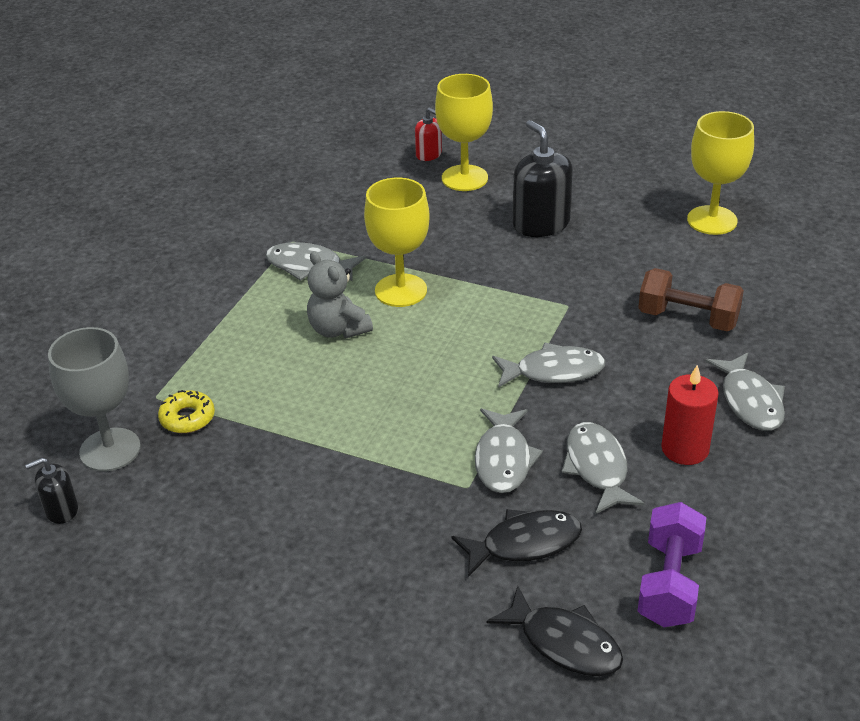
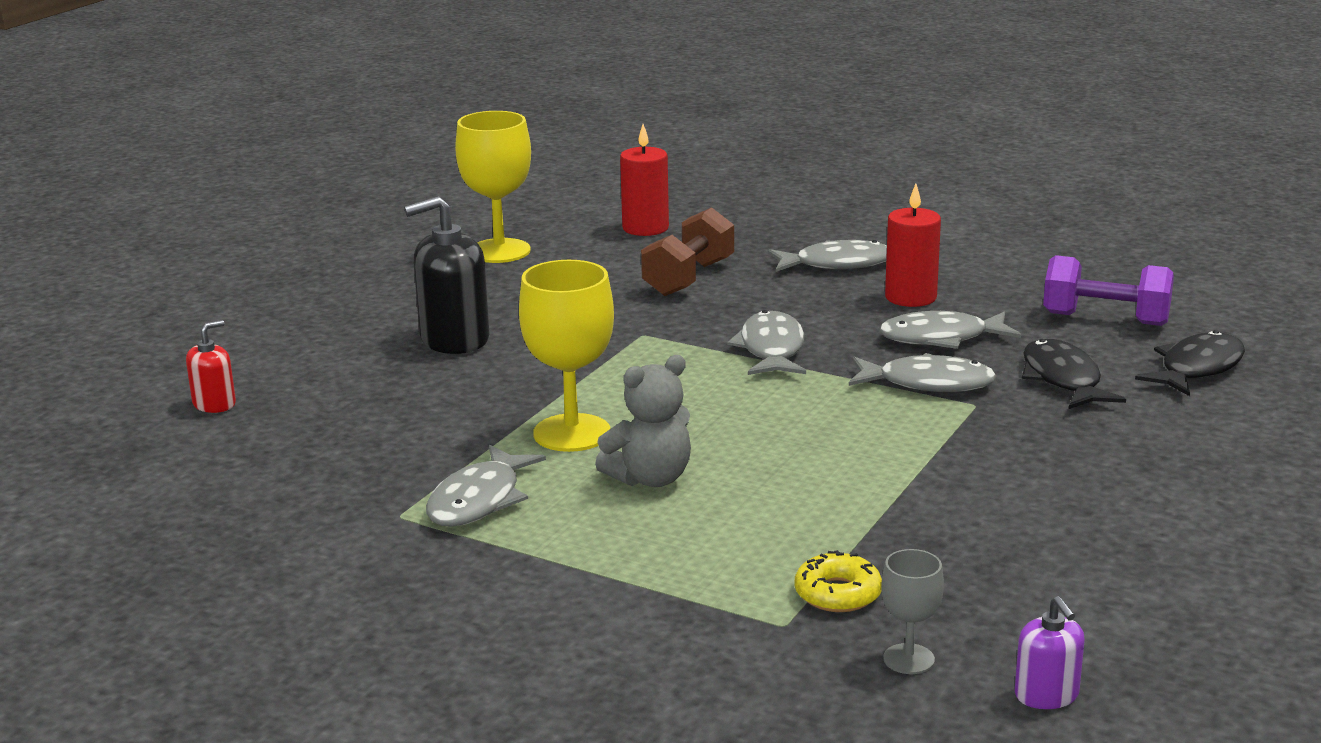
camera: 85 degrees left, 15 degrees down
(61, 510) = (1046, 695): black soap dispenser -> purple soap dispenser
(110, 450) = (908, 659): grey goblet -> grey goblet, size x0.52
(464, 178) = (303, 381): yellow goblet -> none
(794, 286) = (645, 228): none -> red candle

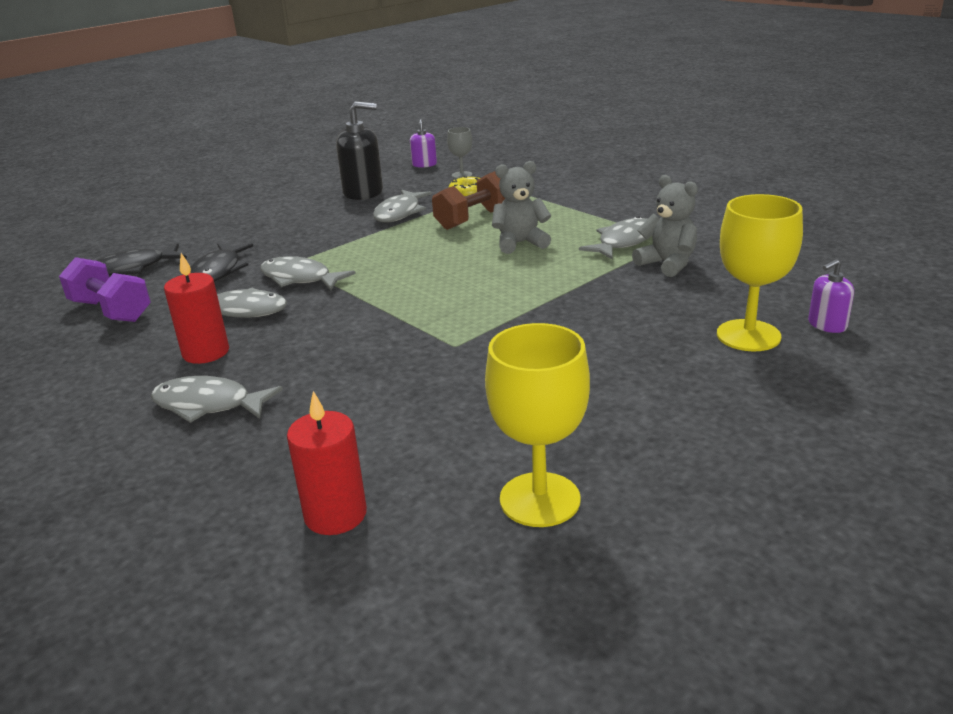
camera: 160 degrees left, 5 degrees up
(214, 404) = (827, 325): red soap dispenser -> purple soap dispenser
(406, 466) = (667, 264): none -> grey teddy bear
(454, 339) = (620, 363): black soap dispenser -> black soap dispenser (363, 192)
(572, 433) = (553, 272): yellow goblet -> yellow goblet (748, 335)
(688, 278) = (362, 409): brown dumbbell -> brown dumbbell (473, 219)
(771, 349) = (369, 317): grey fish -> grey fish (399, 213)

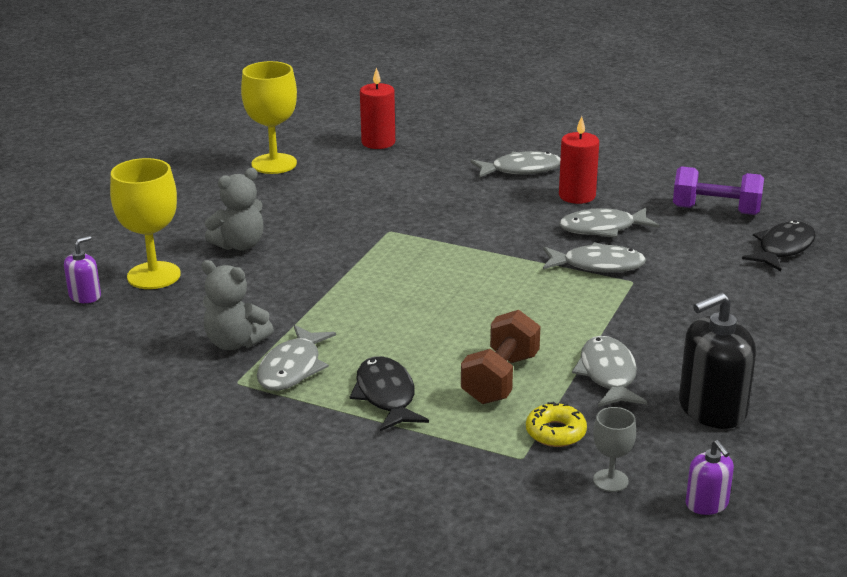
camera: 155 degrees right, 0 degrees up
(218, 271) = (691, 259): black fish -> black fish (386, 396)
(520, 243) = (412, 347): grey teddy bear -> grey teddy bear (239, 245)

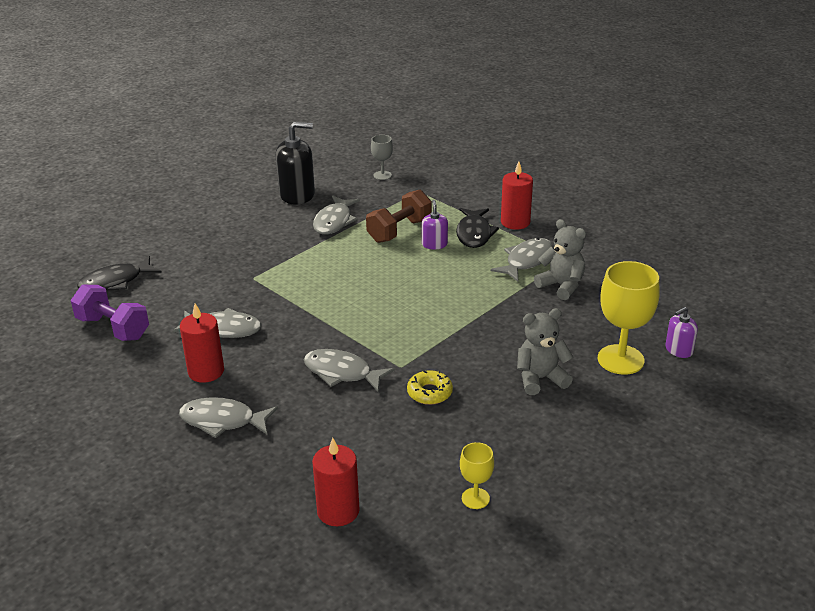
camera: 160 degrees left, 5 degrees up
(274, 164) = (475, 498): yellow goblet -> yellow goblet, size x0.52
(330, 429) = (515, 222): none -> red candle
(555, 432) = (391, 199): yellow donut -> yellow donut (429, 393)
(597, 265) = (263, 296): grey fish -> grey fish (342, 373)
(707, 504) = (346, 160): purple soap dispenser -> purple soap dispenser (434, 244)

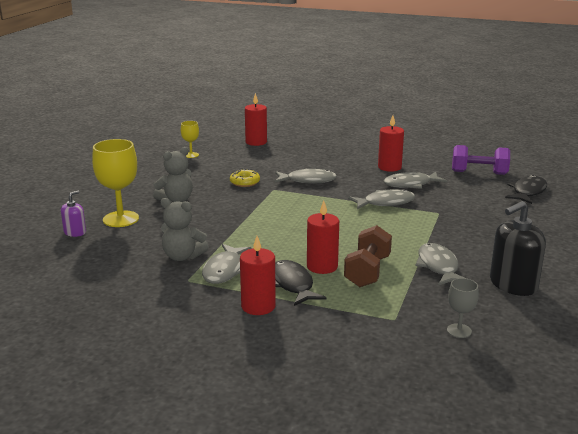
camera: 155 degrees right, 10 degrees down
(222, 421) = (350, 154): grey fish -> grey fish (385, 203)
(434, 244) = (322, 266): purple soap dispenser -> red candle

